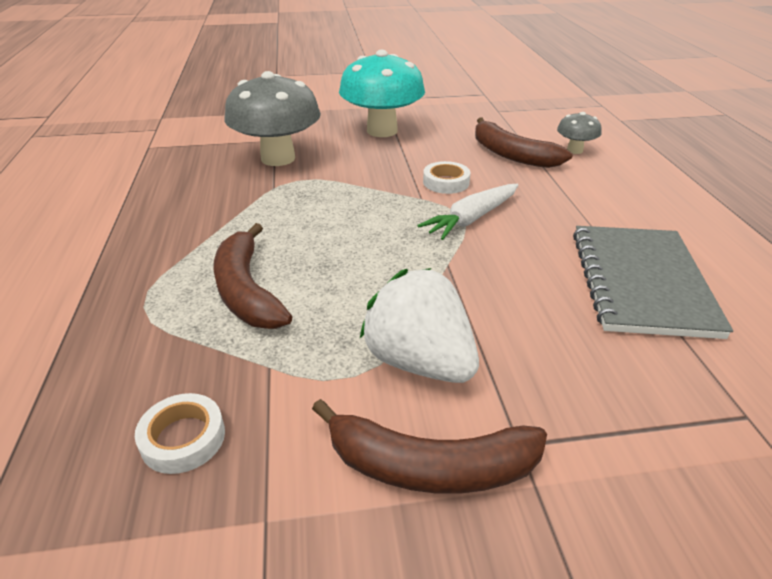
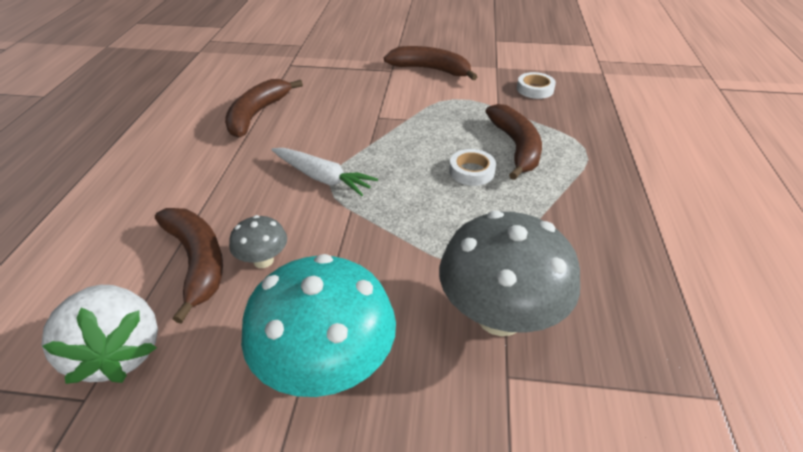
camera: 165 degrees left, 5 degrees up
(419, 361) = (418, 98): white strawberry -> white strawberry (118, 352)
(446, 182) = (311, 227): white tape -> white tape (471, 171)
(471, 219) = (322, 178): white carrot -> white carrot turned 60 degrees clockwise
(574, 150) = (115, 255): grey mushroom -> grey mushroom (263, 260)
(641, 282) = (257, 114): grey notebook -> brown banana

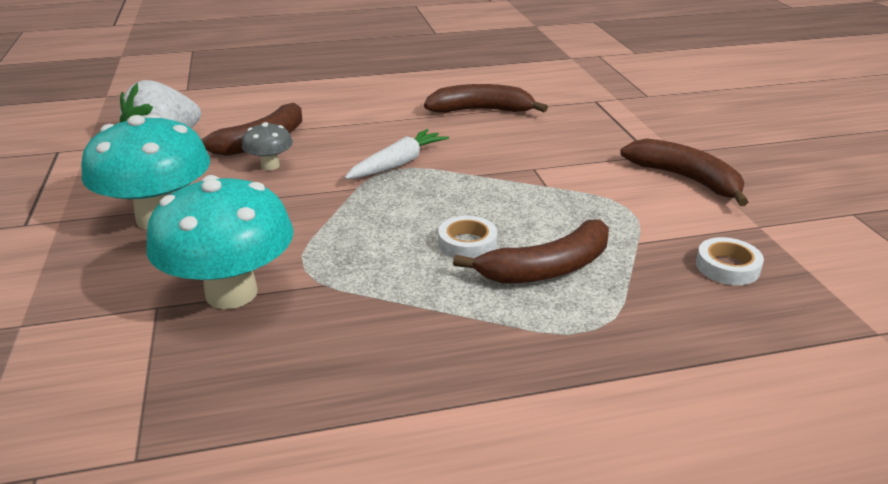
camera: 70 degrees right, 10 degrees down
(322, 178) = (398, 164): white carrot -> white carrot turned 150 degrees counterclockwise
(430, 70) = (685, 179): brown banana -> brown banana turned 45 degrees counterclockwise
(499, 316) = (231, 293): grey mushroom -> turquoise mushroom

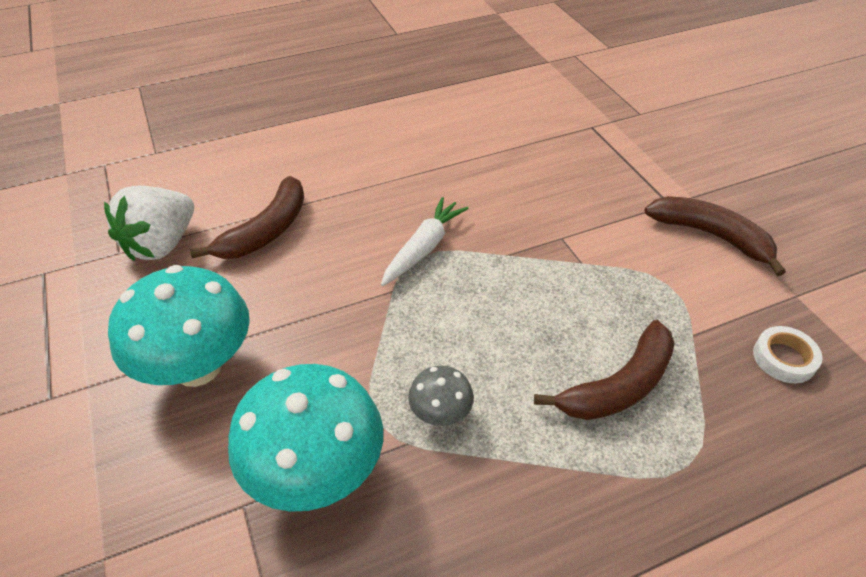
camera: 10 degrees left, 15 degrees up
(270, 165) = (290, 267): grey mushroom -> grey mushroom (440, 413)
(467, 243) = (531, 360): white tape -> none
(481, 110) = (482, 154): brown banana -> none

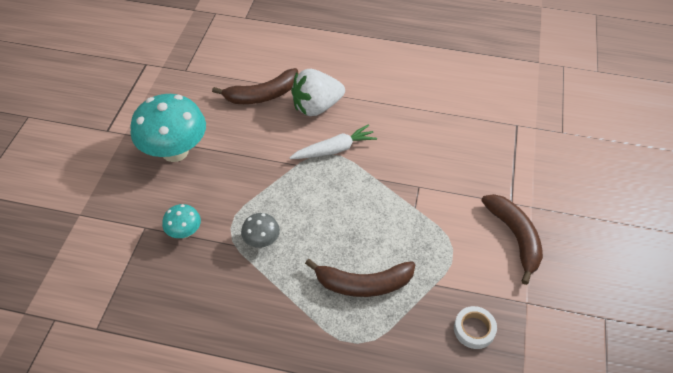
camera: 35 degrees right, 5 degrees up
(161, 244) = (207, 76): white strawberry -> white strawberry (316, 107)
(316, 472) = (184, 232): turquoise mushroom -> turquoise mushroom, size x0.48

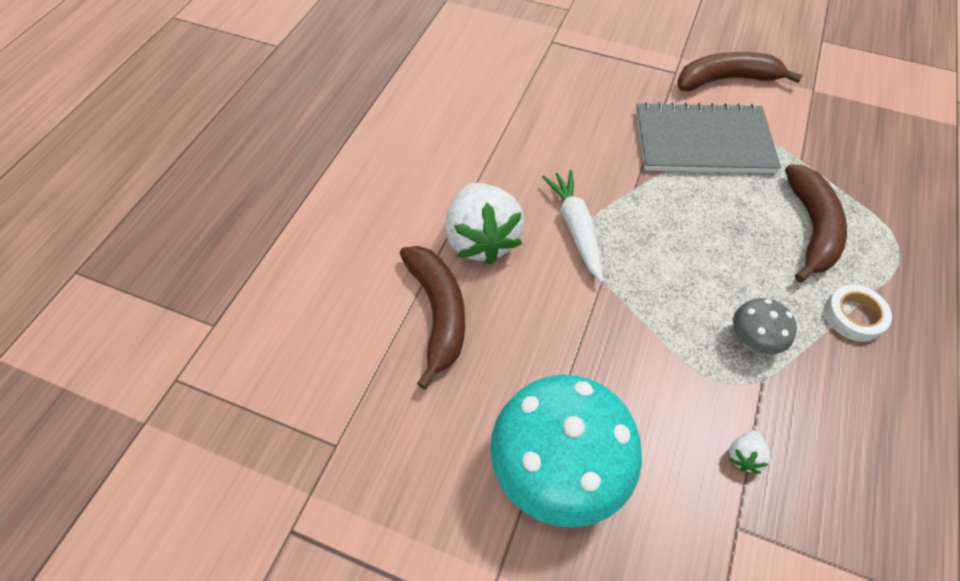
camera: 80 degrees left, 5 degrees up
(184, 232) = (744, 456): turquoise mushroom -> white strawberry
(435, 219) = (703, 141): none -> grey notebook
(474, 329) = (856, 138): white tape -> white tape (853, 316)

